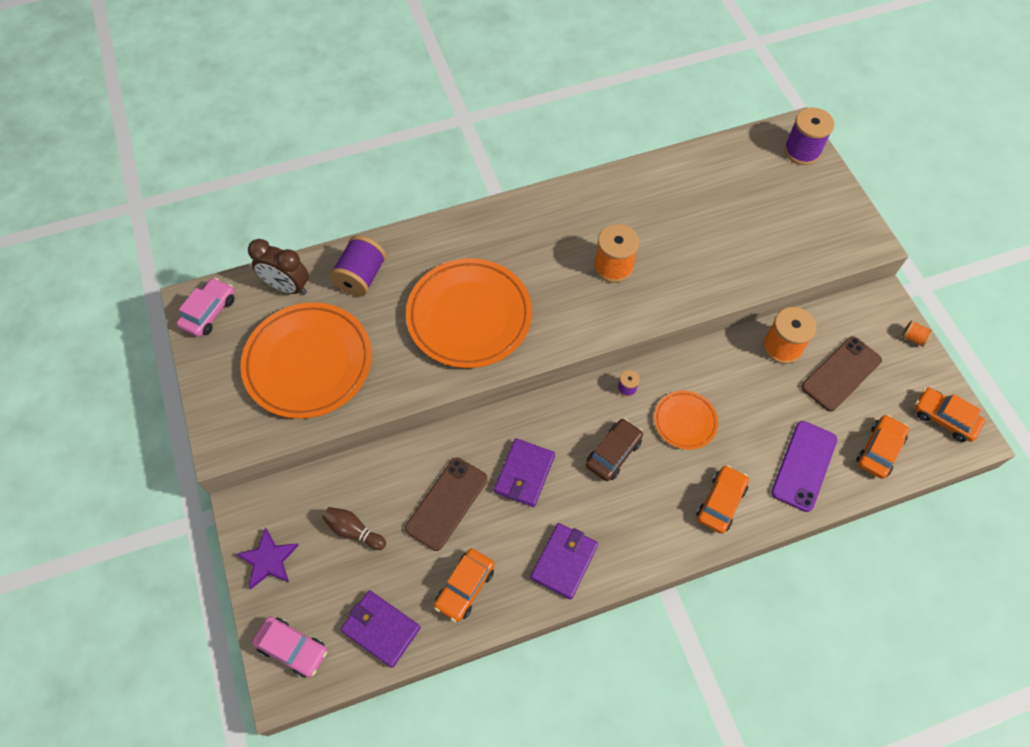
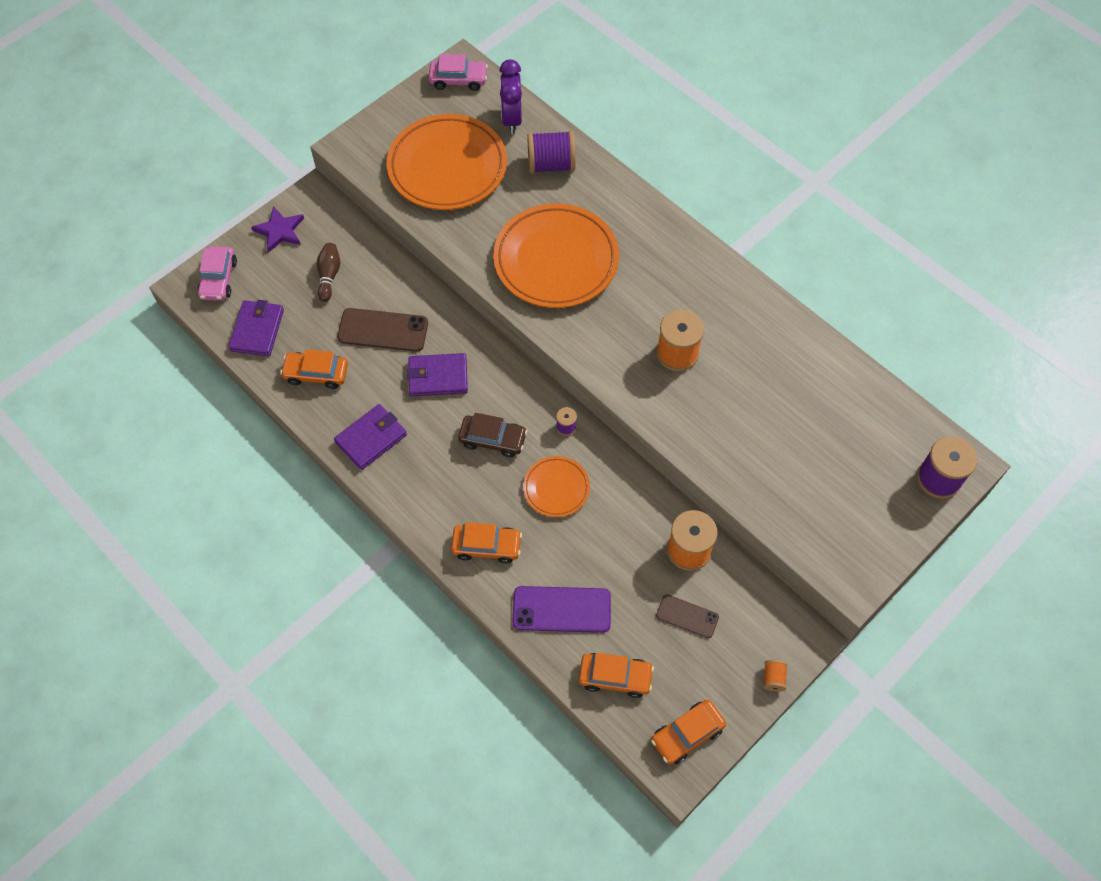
camera: 65 degrees right, 0 degrees up
(287, 287) = (511, 119): brown clock -> purple clock
(564, 561) = (371, 438): purple wallet -> purple wallet turned 45 degrees counterclockwise
(841, 374) = (687, 616): brown phone -> brown phone, size x0.61
(944, 418) = (687, 734): orange car -> orange car turned 135 degrees counterclockwise

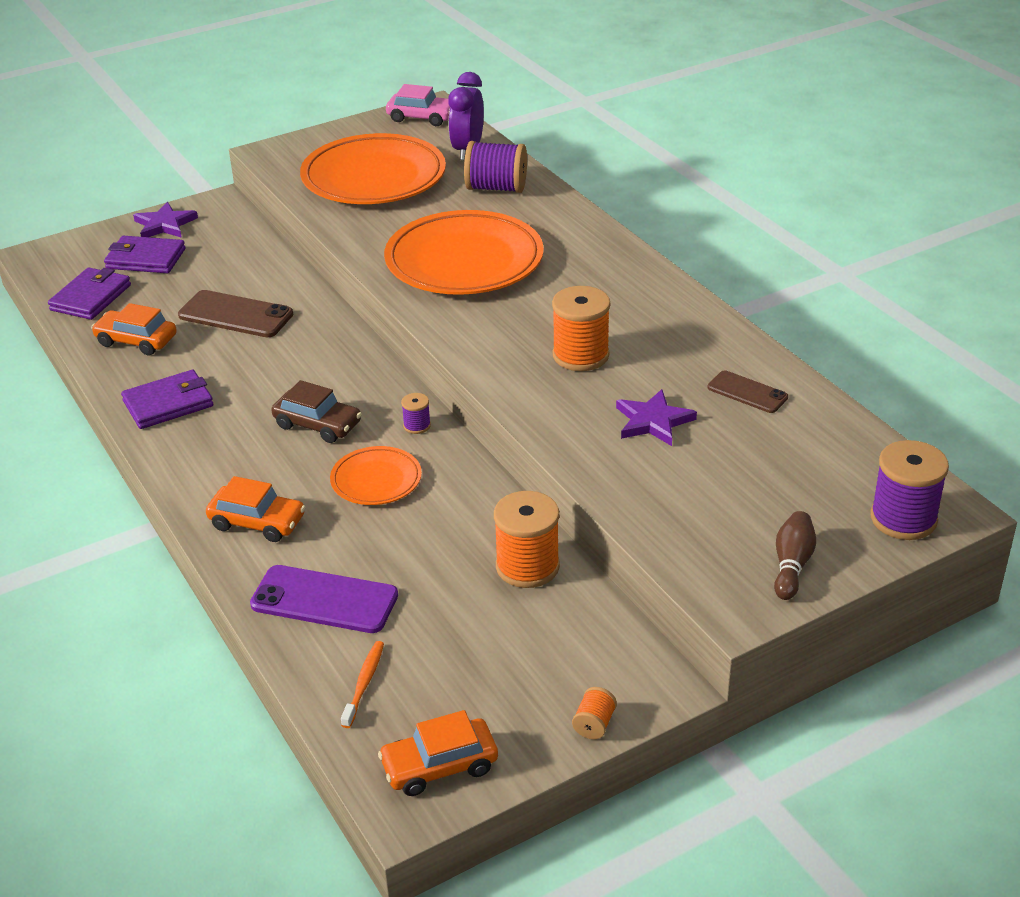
camera: 15 degrees right, 25 degrees down
(218, 279) = (73, 253): pink car -> none
(329, 276) = (199, 265): brown bowling pin -> brown bowling pin (792, 565)
(438, 377) = (279, 361): purple wallet -> purple wallet (145, 259)
(615, 677) = (364, 683): orange car -> orange toothbrush
(687, 616) = (495, 635): brown phone -> brown phone (747, 392)
(749, 414) = (653, 421): none -> purple star

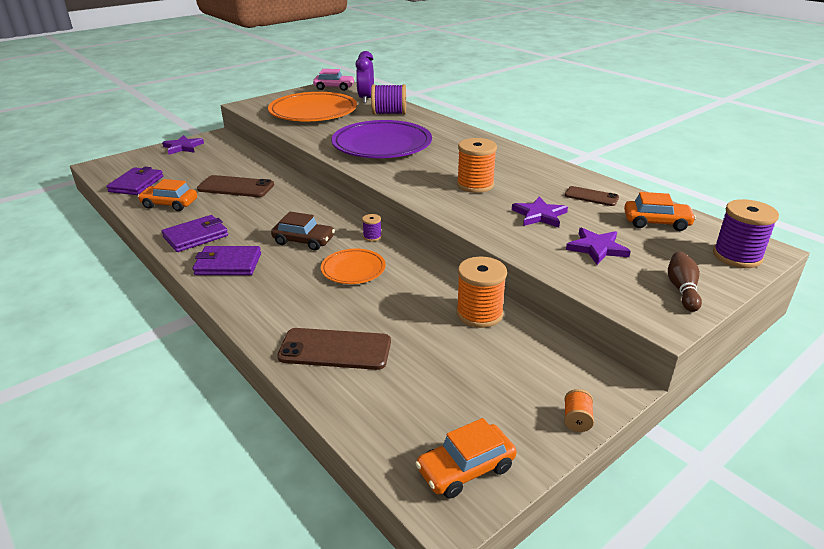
camera: 10 degrees left, 5 degrees down
(145, 259) = (172, 163): purple wallet -> purple wallet (228, 264)
(257, 522) = (272, 302): orange car -> orange car (656, 222)
(324, 600) = (335, 349): purple phone -> brown phone
(364, 683) = (382, 408): orange toothbrush -> none
(464, 261) = (382, 145): orange plate -> purple plate
(709, 487) = (597, 248): none -> purple star

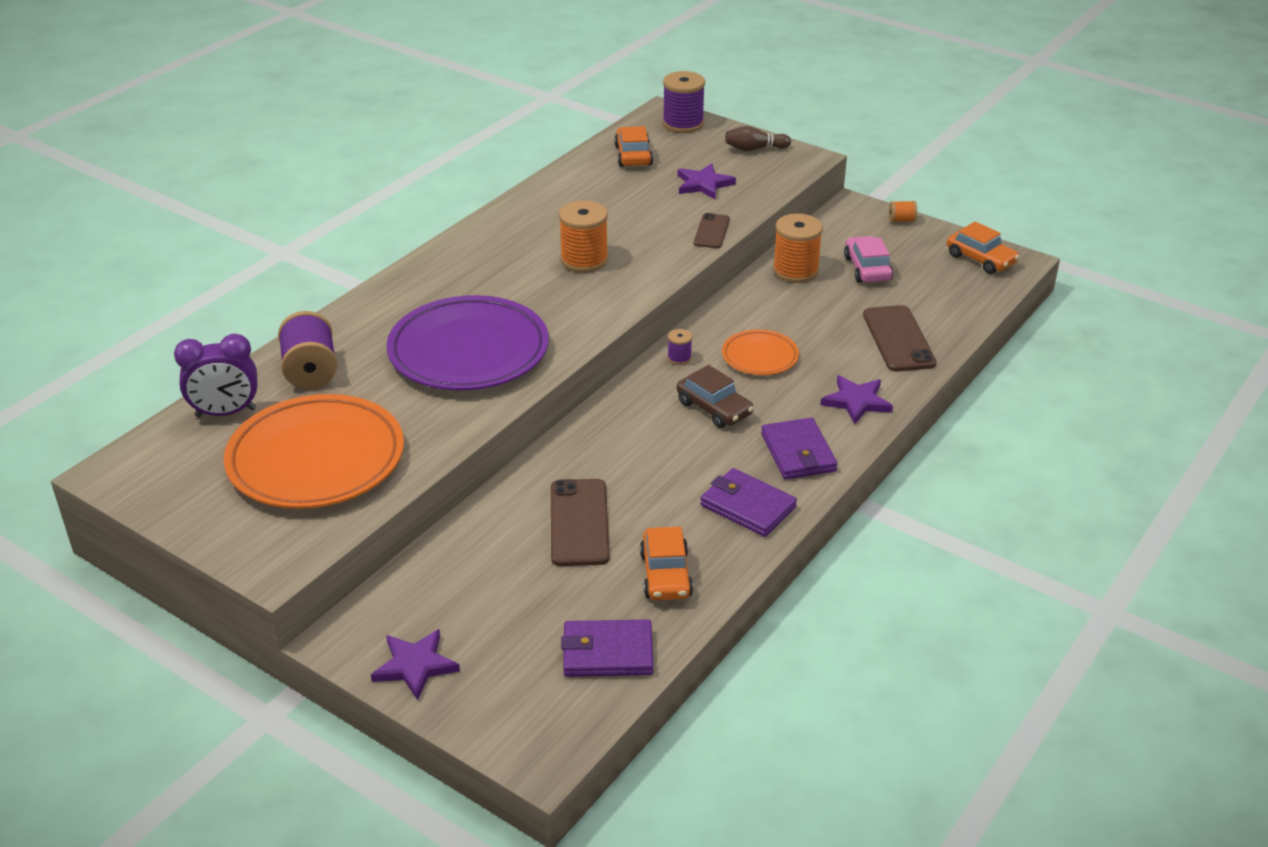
camera: 105 degrees left, 5 degrees up
(304, 241) = (714, 408): brown car -> brown car turned 135 degrees clockwise
(334, 87) = (142, 472): pink car -> pink car (867, 268)
(539, 215) = (647, 215): purple star -> purple star (856, 401)
(591, 196) = (586, 188): brown phone -> brown phone (711, 231)

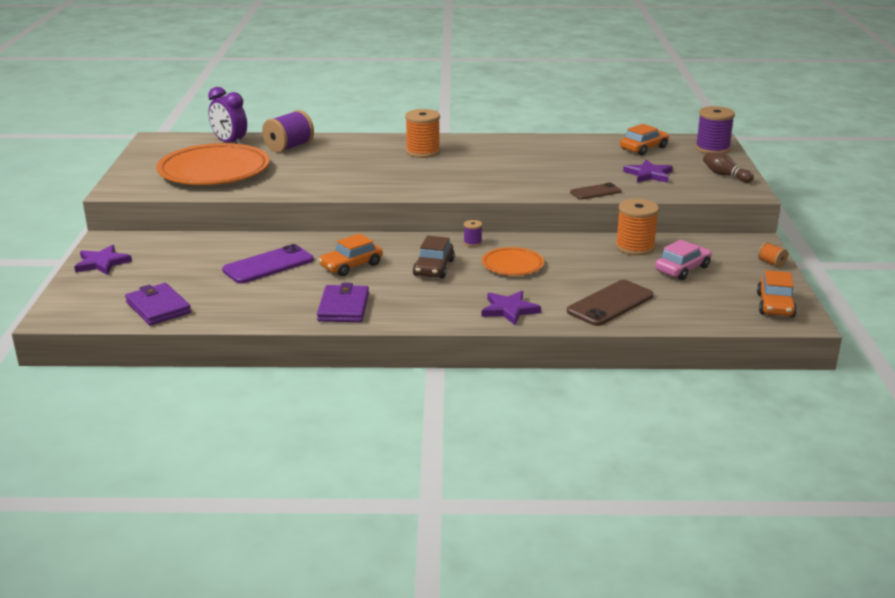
camera: 55 degrees right, 10 degrees down
(468, 351) = (358, 172): purple plate -> none
(579, 523) = (268, 265): brown phone -> purple phone
(584, 260) = (499, 170): orange spool -> orange spool (423, 152)
(666, 575) = (246, 303): orange car -> orange car (351, 266)
(798, 453) = (422, 307): purple wallet -> none

